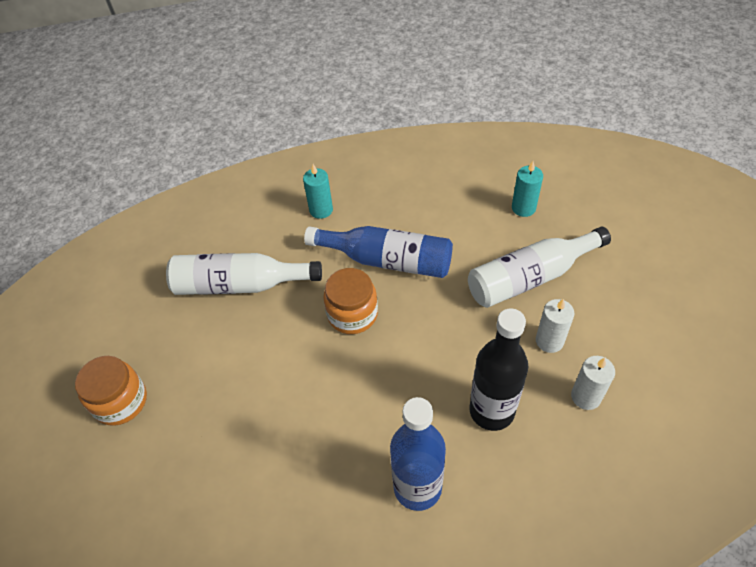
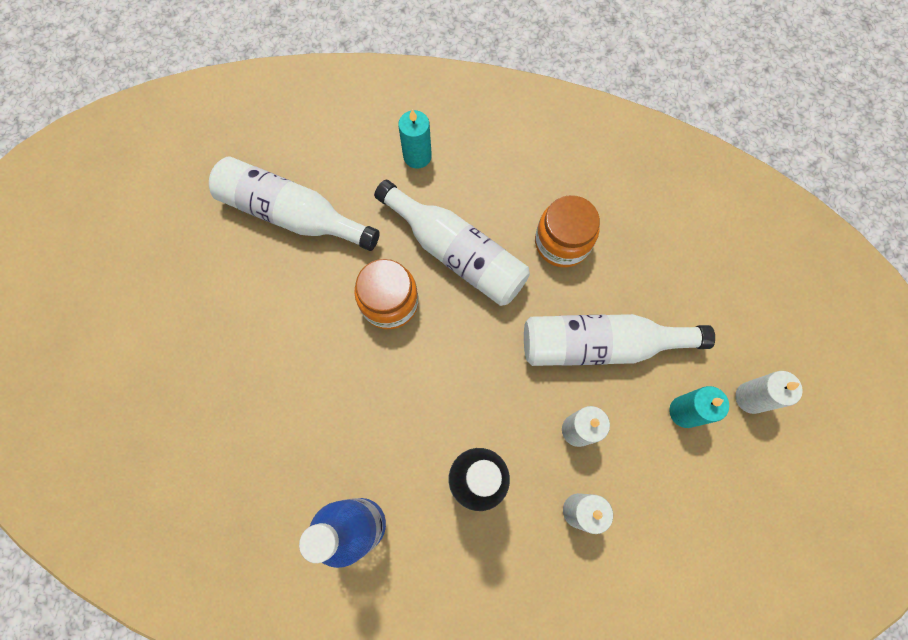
camera: 20 degrees right, 20 degrees up
(120, 401) = (125, 297): orange jar -> orange jar (562, 242)
(387, 260) = (457, 253): blue bottle -> white bottle
(523, 208) = (641, 253): turquoise candle -> turquoise candle (684, 412)
(658, 267) = (750, 397): none -> white candle

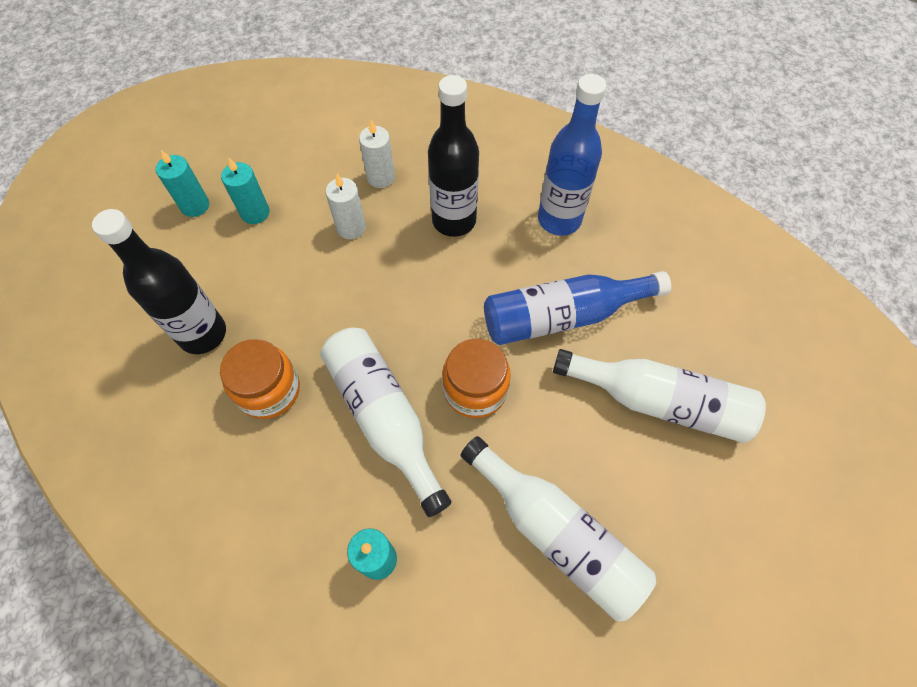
camera: 160 degrees left, 10 degrees down
(329, 403) = (563, 316): none -> blue bottle
(600, 345) = (292, 284): white bottle -> white bottle (659, 402)
(648, 269) = (203, 334): none -> black bottle
(750, 397) = (195, 206): white candle -> turquoise candle

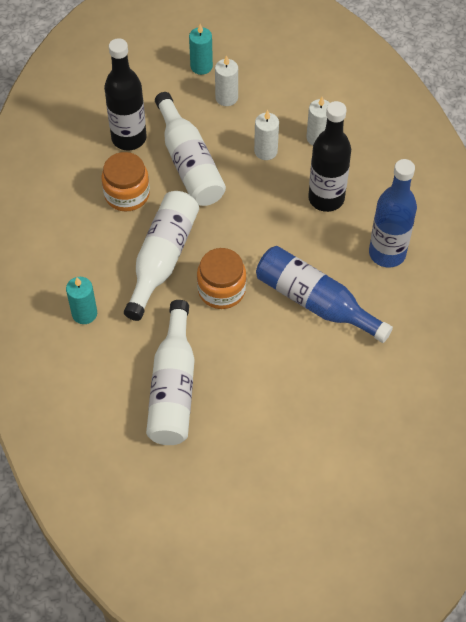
camera: 50 degrees right, 5 degrees down
(255, 213) = (226, 98): turquoise candle -> white candle
(659, 402) = (305, 389): white bottle -> white bottle (189, 163)

